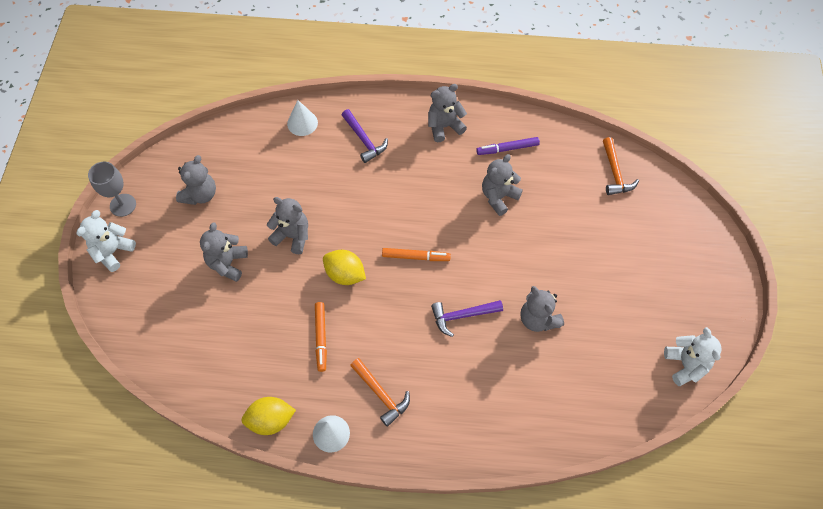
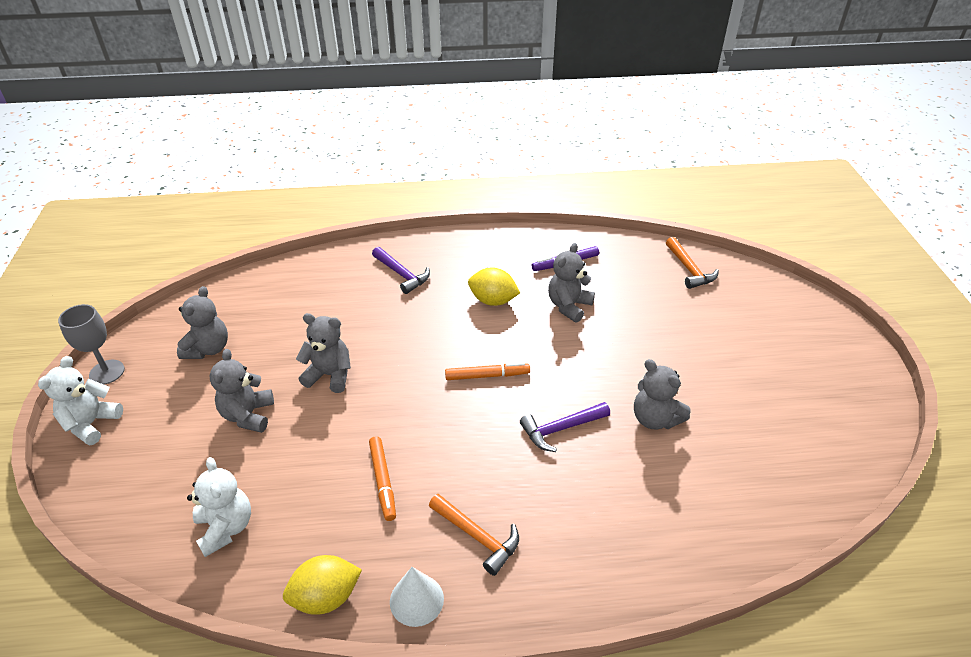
camera: 10 degrees left, 20 degrees down
(302, 123) = (327, 268): white cone -> none
(345, 274) = (402, 406): yellow lemon -> yellow lemon (493, 301)
(444, 126) = (490, 252): grey teddy bear -> none
(685, 365) = (851, 441): white teddy bear -> white teddy bear (226, 528)

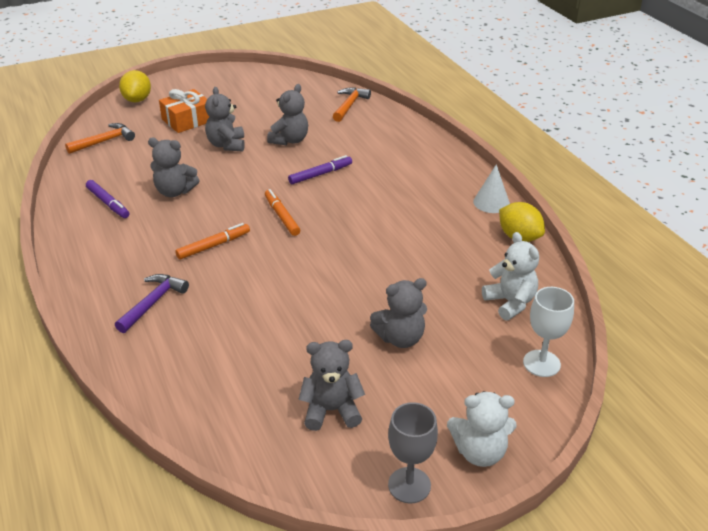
camera: 110 degrees left, 5 degrees down
(131, 514) = (541, 363): none -> white goblet
(226, 528) = (510, 303): white teddy bear -> white teddy bear turned 105 degrees clockwise
(330, 375) = (325, 304): grey teddy bear -> grey teddy bear (227, 145)
(383, 481) = (416, 240): orange marker -> orange marker (213, 245)
(477, 537) = (432, 190): orange hammer -> orange hammer (349, 105)
(493, 301) = (180, 233): yellow lemon -> yellow lemon (137, 100)
(561, 429) = (320, 174): purple hammer -> purple marker
(728, 335) = (187, 120): none -> orange gift

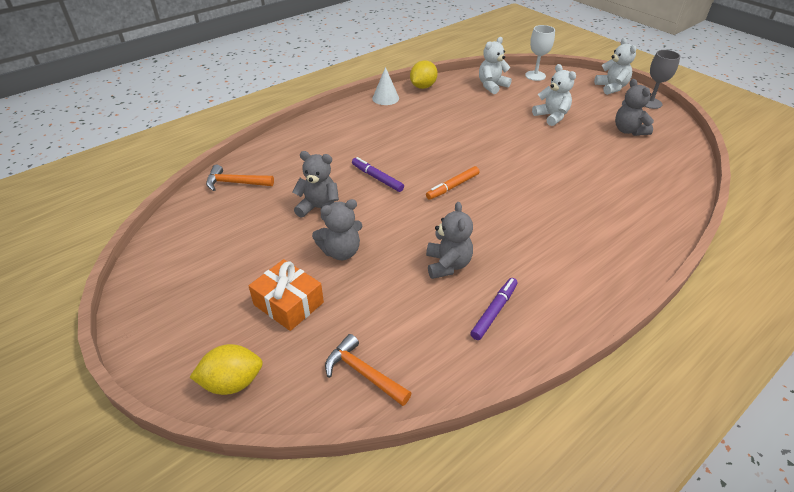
camera: 105 degrees left, 5 degrees up
(153, 302) = (606, 227): purple hammer -> none
(213, 245) = (515, 214): orange marker -> none
(400, 338) = (551, 116): grey teddy bear -> white teddy bear

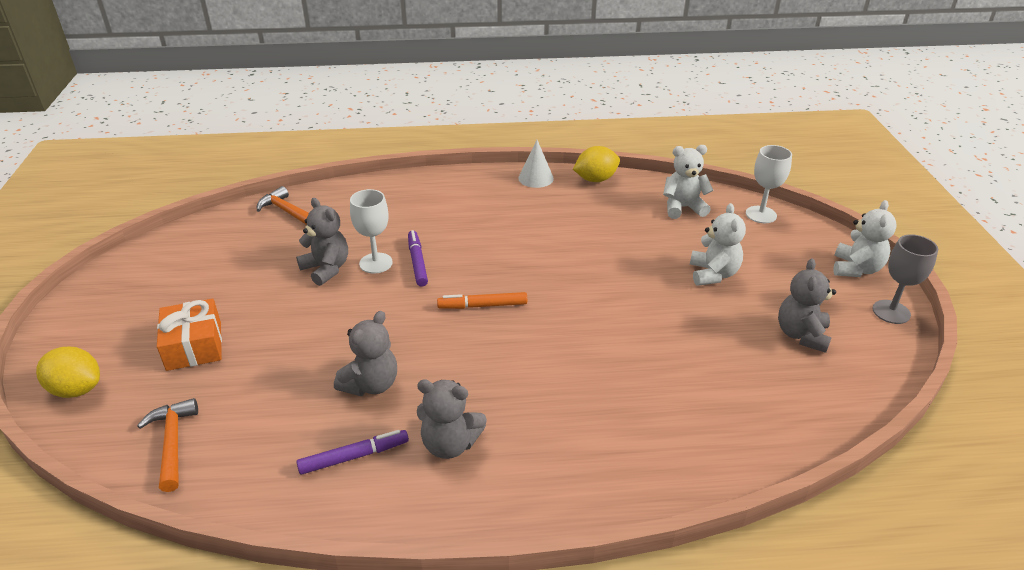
camera: 35 degrees right, 5 degrees down
(341, 252) = (293, 320): grey teddy bear -> grey teddy bear (450, 444)
(349, 190) = (376, 263): none -> white goblet

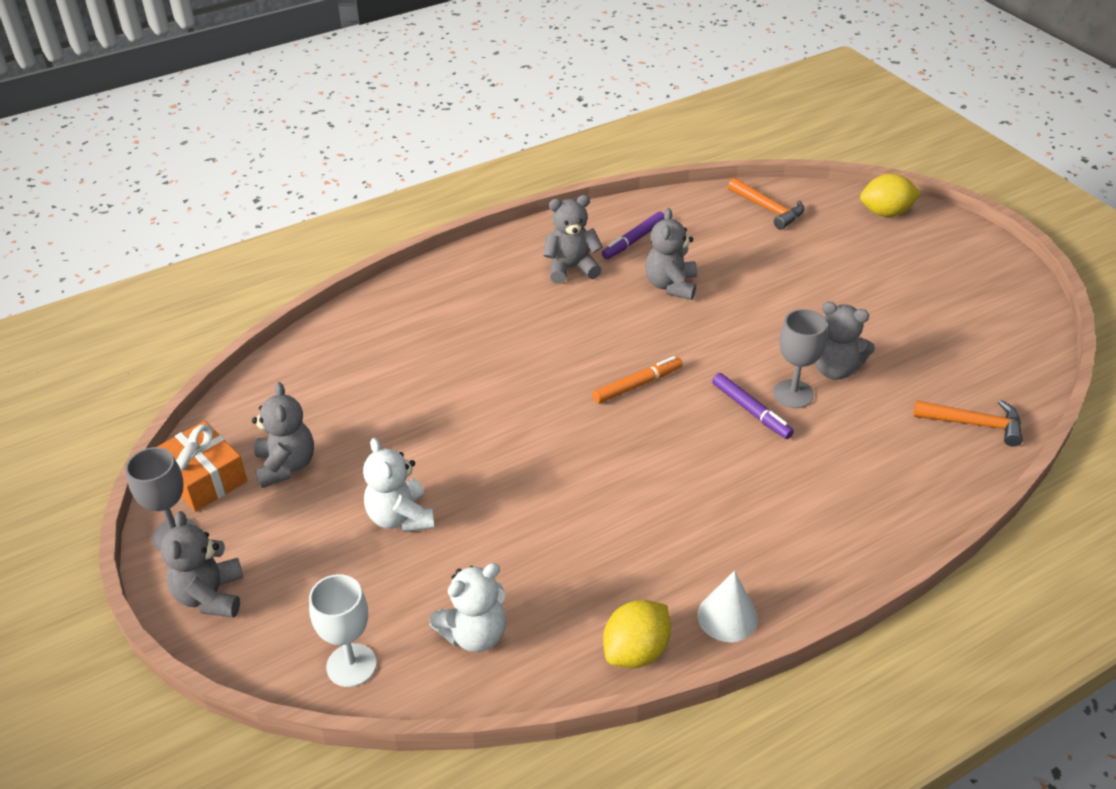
camera: 155 degrees right, 5 degrees up
(194, 346) = (849, 265): orange gift -> orange gift (204, 478)
(376, 263) = (793, 394): white goblet -> grey goblet
(856, 269) = (210, 596): white teddy bear -> grey teddy bear

